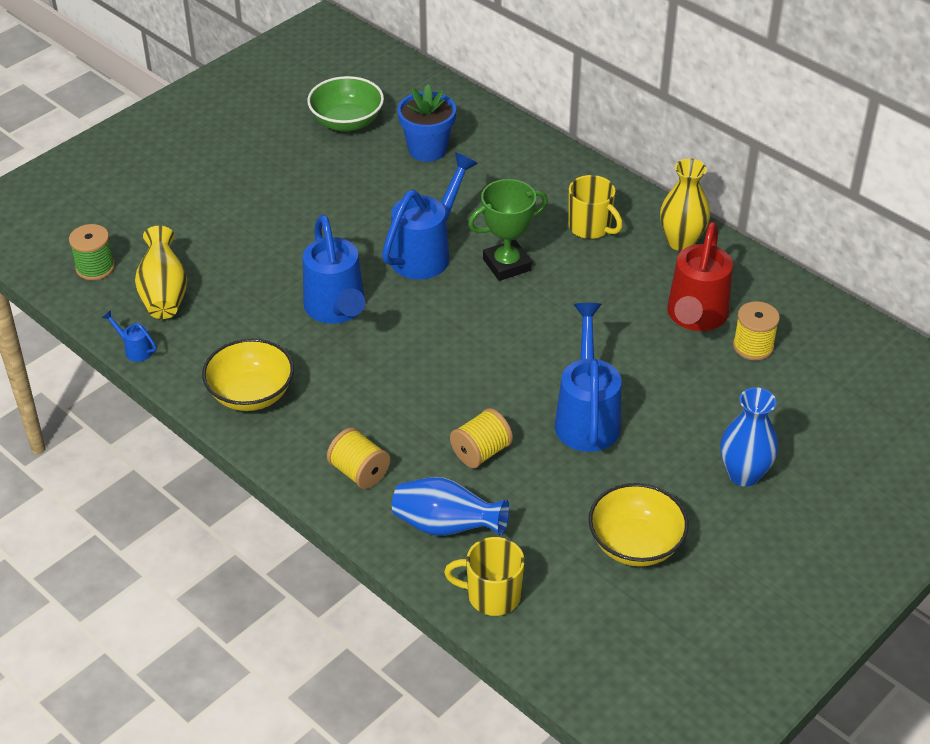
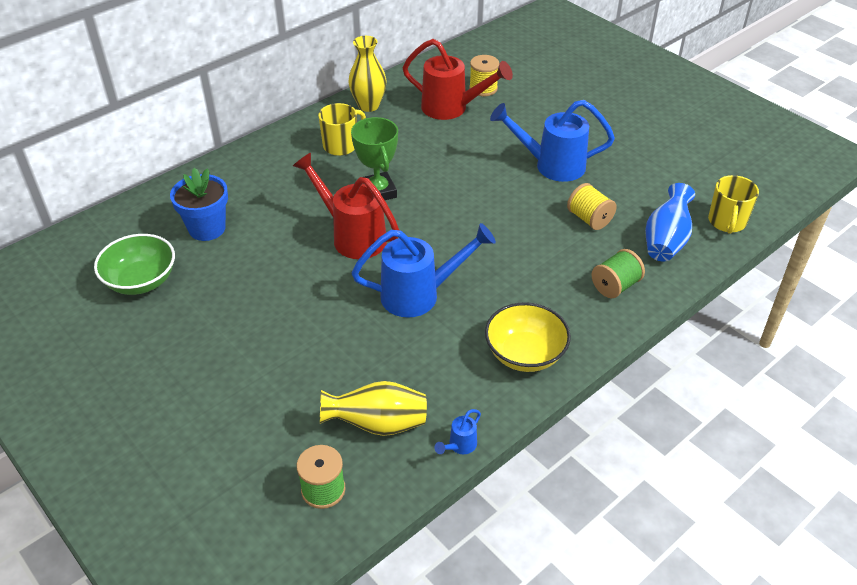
camera: 85 degrees left, 0 degrees up
(359, 472) = (615, 286): yellow spool -> green spool
(427, 252) = (352, 236): blue watering can -> red watering can
(635, 544) = (669, 155): yellow bowl -> none
(744, 474) = (602, 106): blue vase -> none

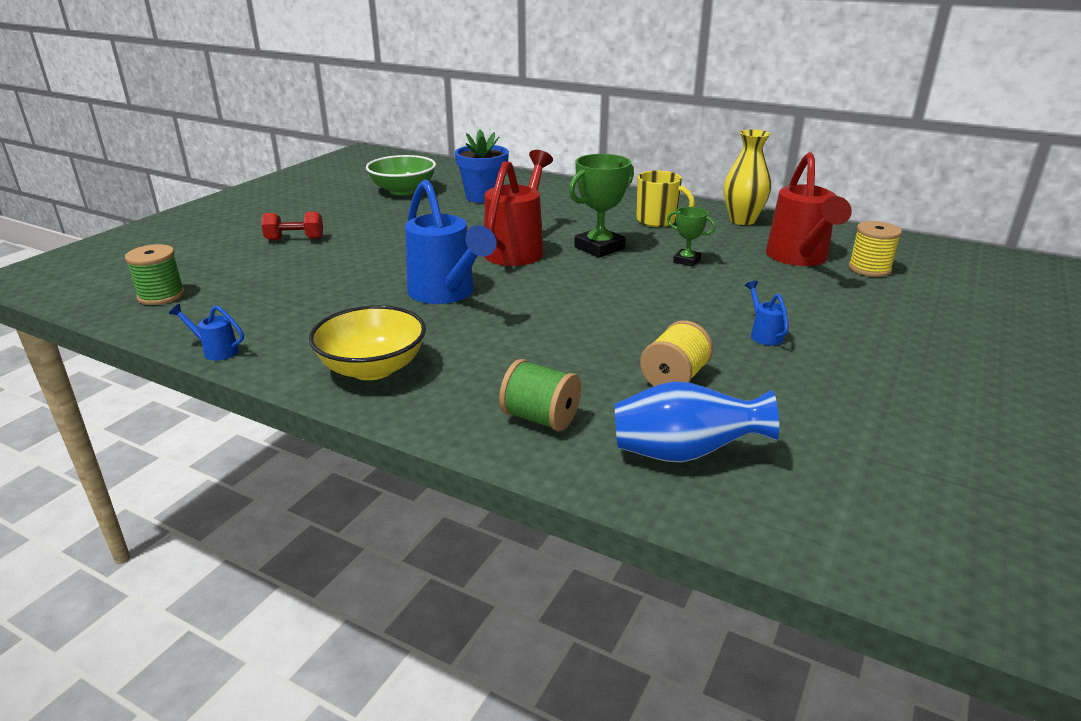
camera: 70 degrees right, 15 degrees down
(233, 380) = (295, 239): none -> red dumbbell
(378, 424) = (246, 305): yellow vase -> none
(427, 157) = (686, 261): none -> green trophy
(551, 165) = (763, 334): blue watering can -> blue watering can, size x0.43
(727, 222) = (801, 520): yellow mug -> none

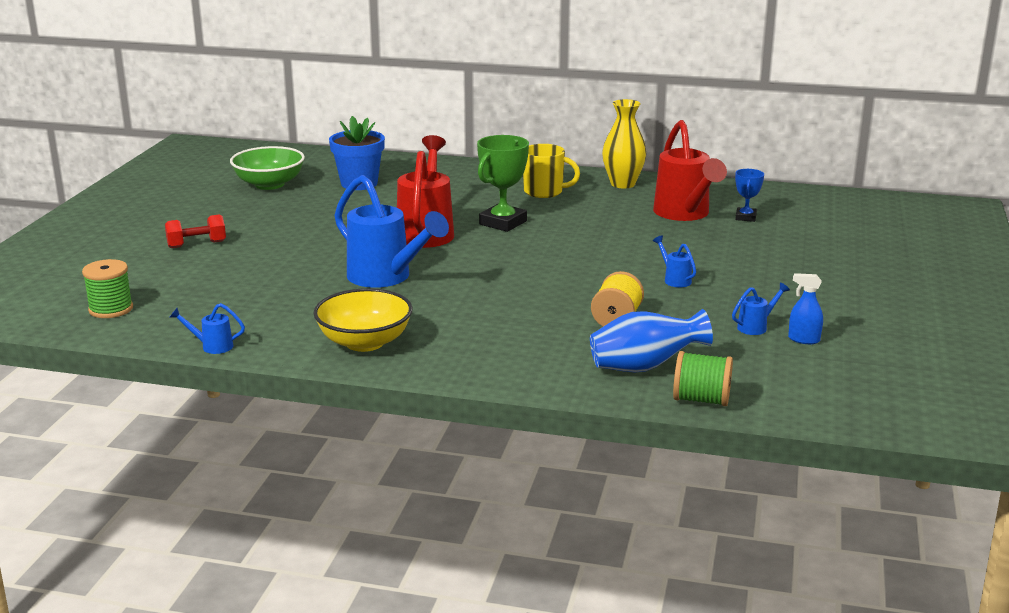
camera: 15 degrees left, 5 degrees down
(540, 418) = (526, 359): green spool -> green spool (701, 400)
(686, 261) = (587, 226): green trophy -> none
(851, 413) = (756, 327): none -> blue watering can
(869, 269) = (745, 217): yellow spool -> blue trophy
(914, 443) = (803, 339): none -> blue spray bottle

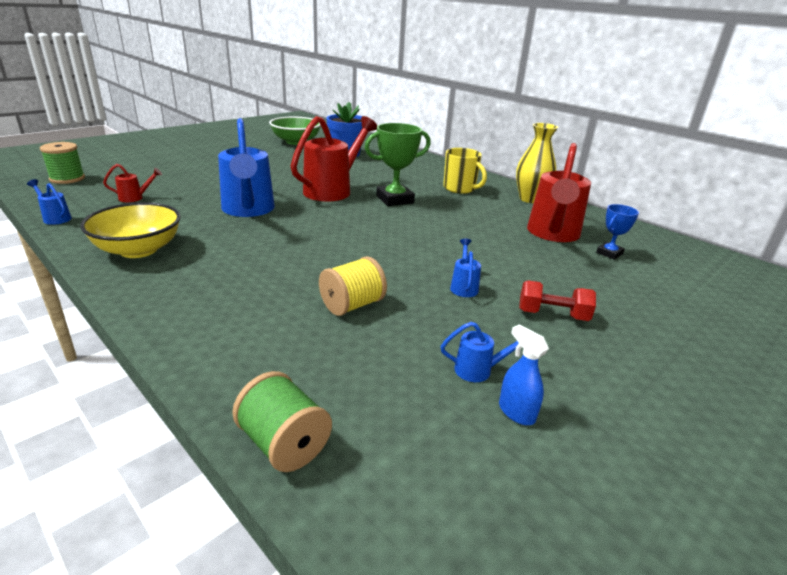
camera: 30 degrees right, 5 degrees up
(197, 244) = (190, 159): red dumbbell -> red dumbbell (552, 315)
(243, 303) = (135, 198): none -> red watering can
(644, 367) = (295, 369): blue vase -> none

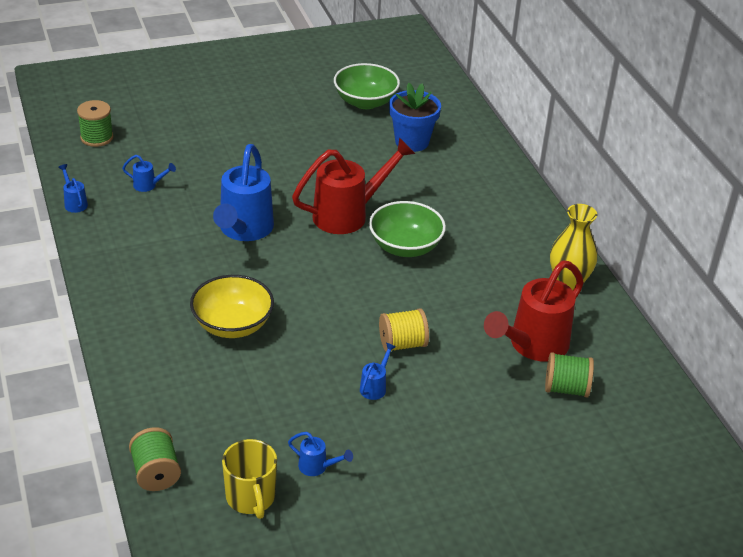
camera: 25 degrees right, 10 degrees up
(135, 198) = (148, 185): red watering can -> blue watering can
(138, 250) = (129, 265): yellow bowl -> yellow bowl (232, 325)
(352, 305) = (266, 378): yellow spool -> yellow spool (402, 344)
(395, 199) = (405, 247): green trophy -> green bowl
(460, 189) = (498, 244): yellow mug -> yellow mug (251, 498)
(516, 412) = (314, 505): blue spray bottle -> none
(552, 315) = (425, 439): red dumbbell -> none
(609, 253) = (566, 388): blue trophy -> green spool

